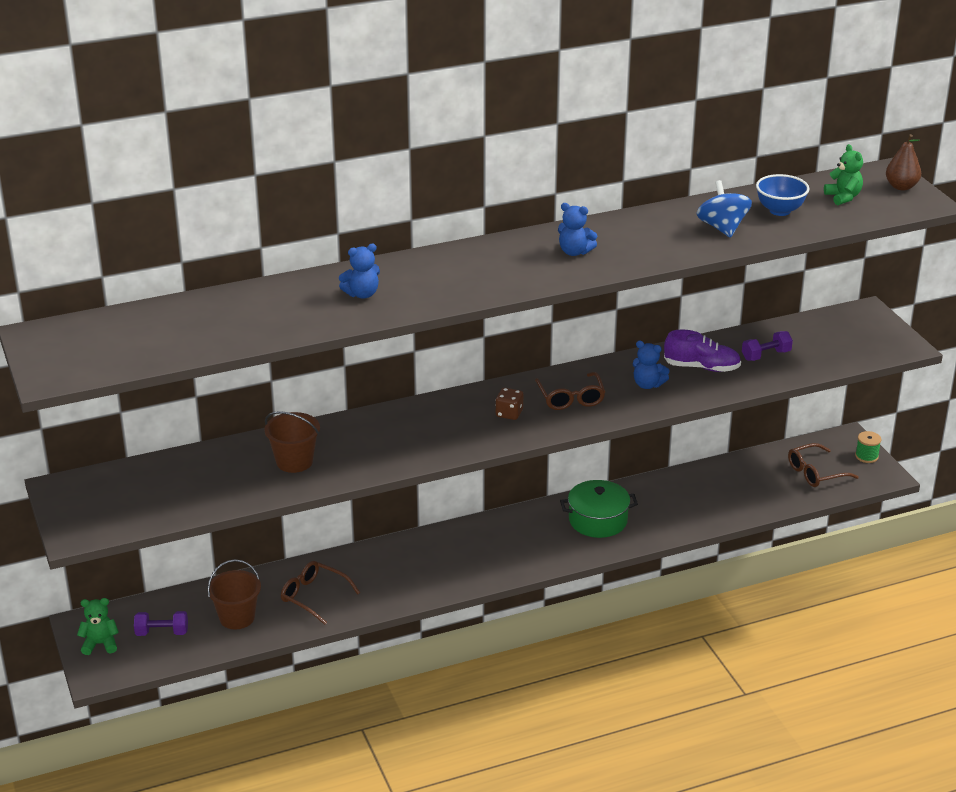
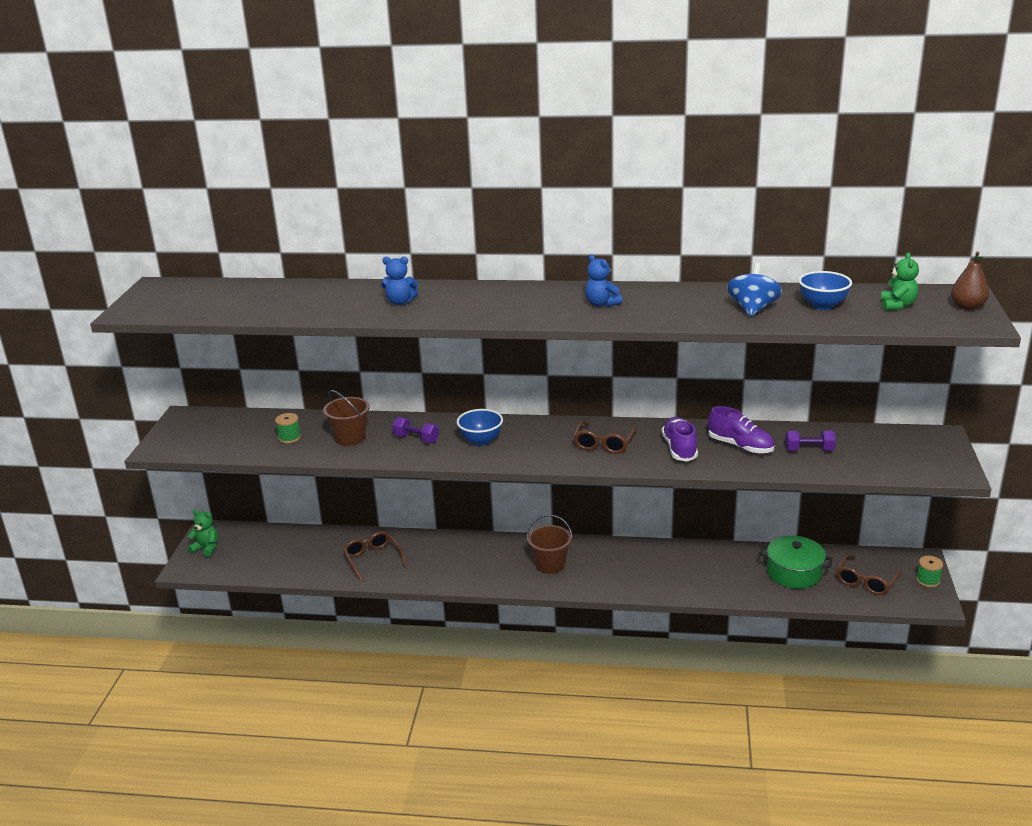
camera: 30 degrees right, 5 degrees down
(162, 632) = (251, 553): purple dumbbell -> purple dumbbell (416, 439)
(223, 480) = (289, 438): none -> green spool
(237, 617) = (308, 558): brown bucket -> brown bucket (550, 565)
(442, 427) = (481, 441): none -> blue bowl
(509, 413) = (543, 443): brown dice -> none
(598, 520) = (637, 566): green pot -> green pot (794, 573)
(648, 385) = (679, 448): blue teddy bear -> purple shoe
(816, 473) = (866, 581): brown glasses -> brown glasses turned 60 degrees counterclockwise

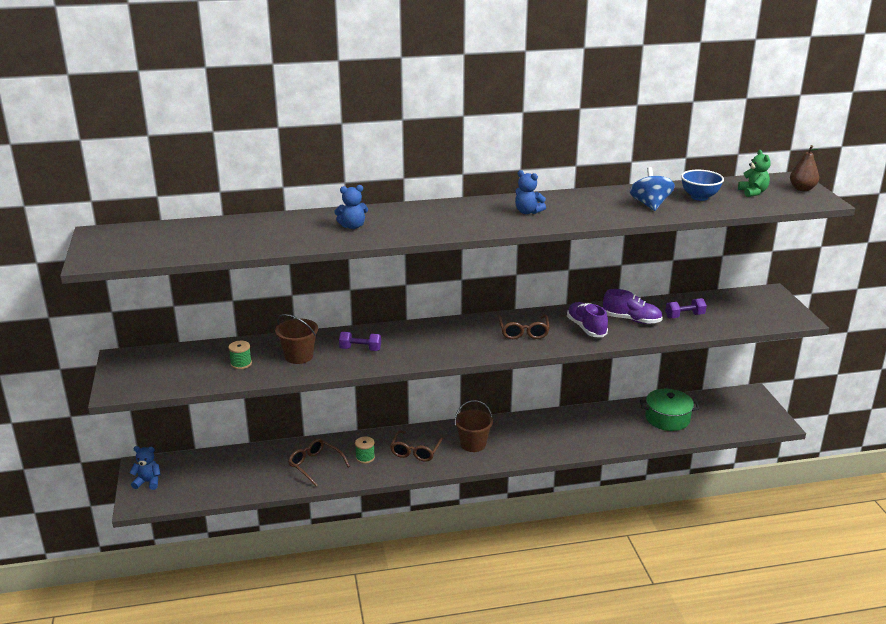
camera: 20 degrees left, 0 degrees up
(206, 548) = (148, 482): green teddy bear -> blue teddy bear
(481, 441) = (418, 343): blue bowl -> none
(866, 581) = (723, 416): brown glasses -> brown glasses (415, 451)
(928, 580) = (765, 408): green spool -> green spool (365, 457)

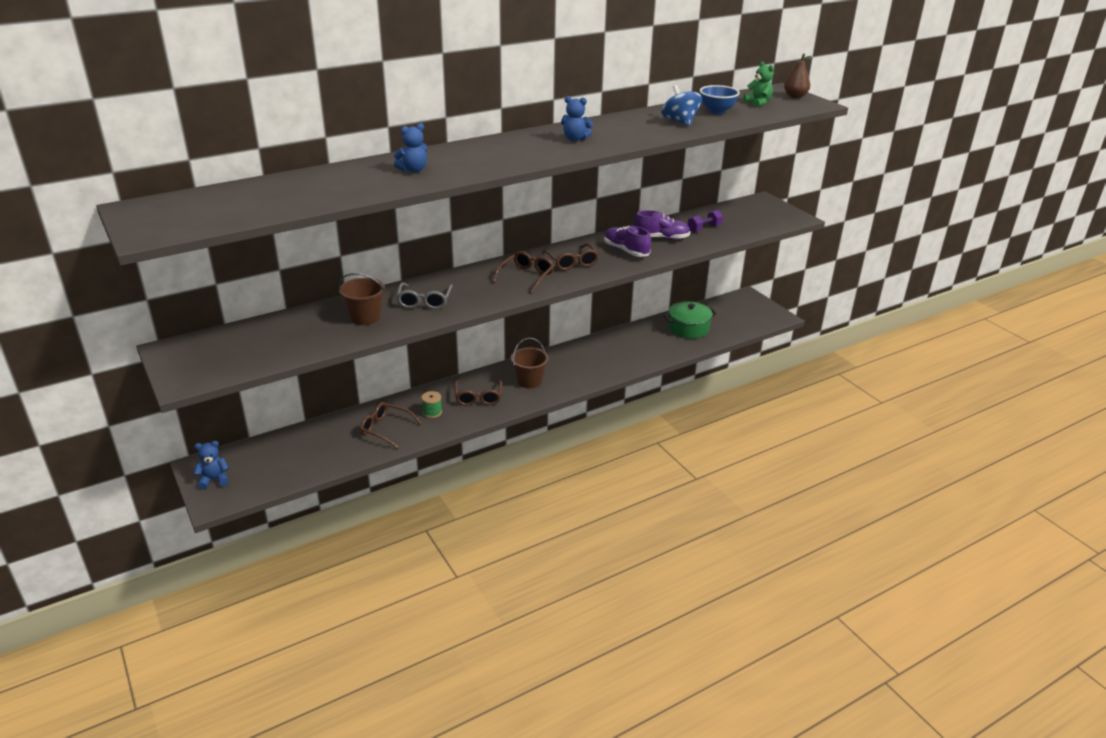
camera: 20 degrees left, 5 degrees up
(241, 364) = (308, 334): green spool -> none
(360, 349) = (424, 301): purple dumbbell -> grey glasses
(470, 340) = (526, 277): none -> brown glasses

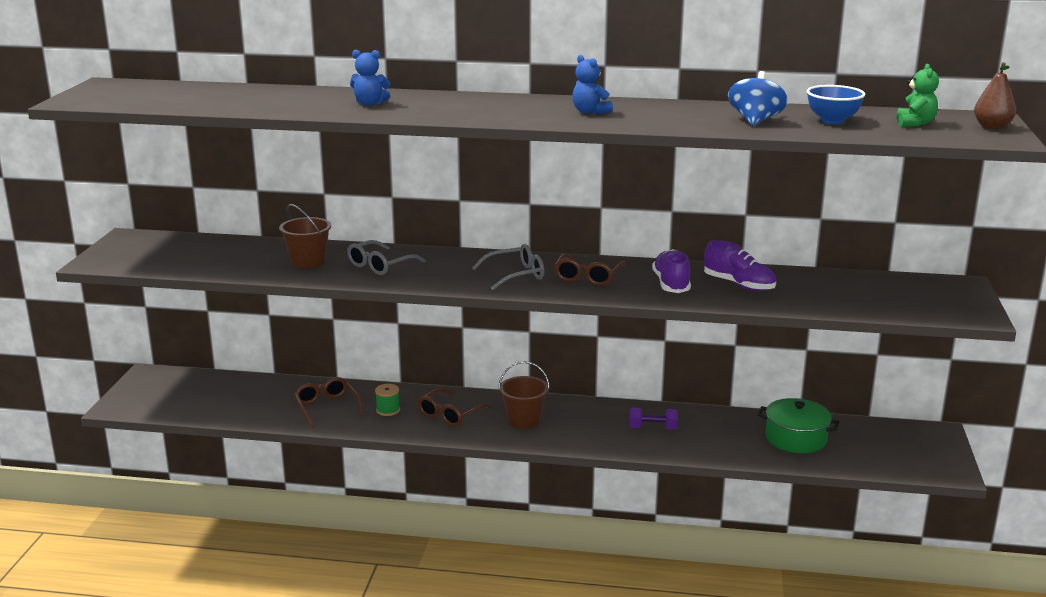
camera: 40 degrees right, 10 degrees down
(214, 479) = (143, 390): blue teddy bear -> none
(526, 277) = (515, 275): brown glasses -> grey glasses
(704, 228) = (815, 291): purple dumbbell -> purple dumbbell (653, 428)

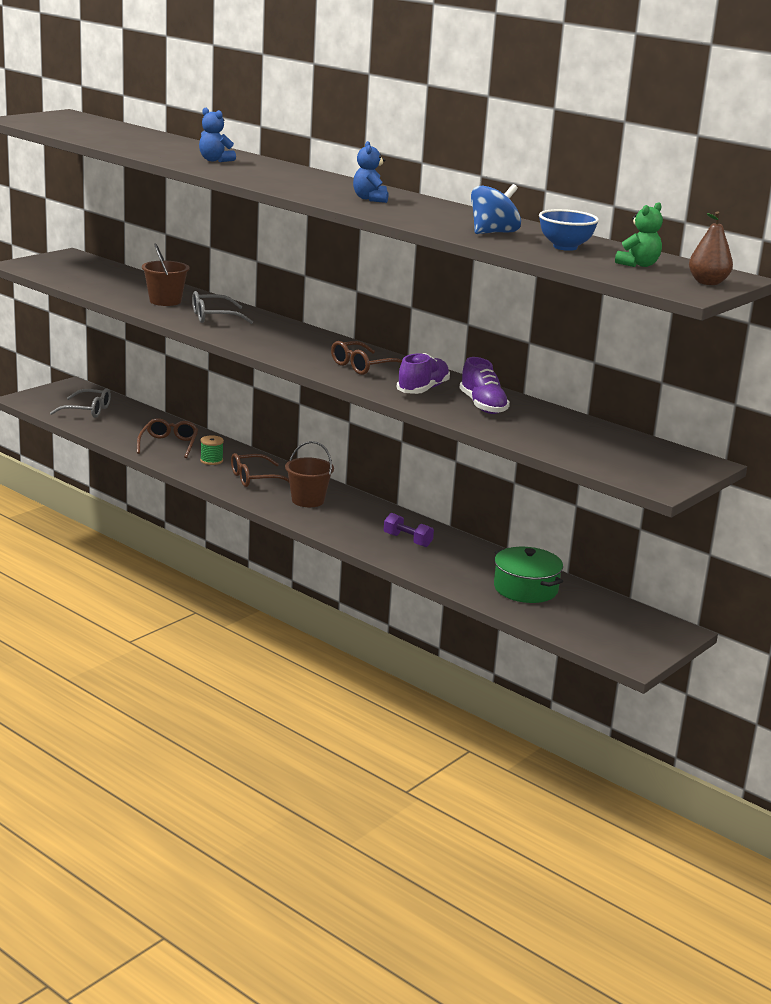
camera: 30 degrees right, 0 degrees up
(515, 275) = (306, 350): grey glasses -> grey glasses (87, 410)

